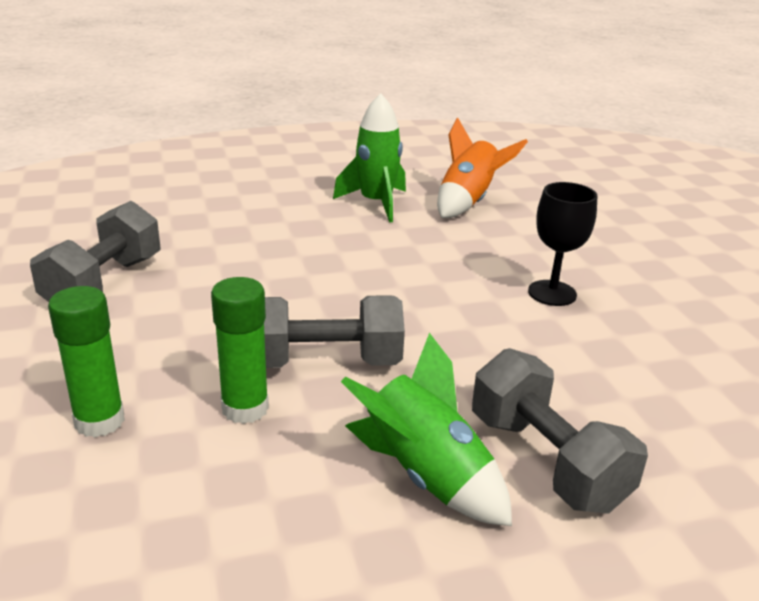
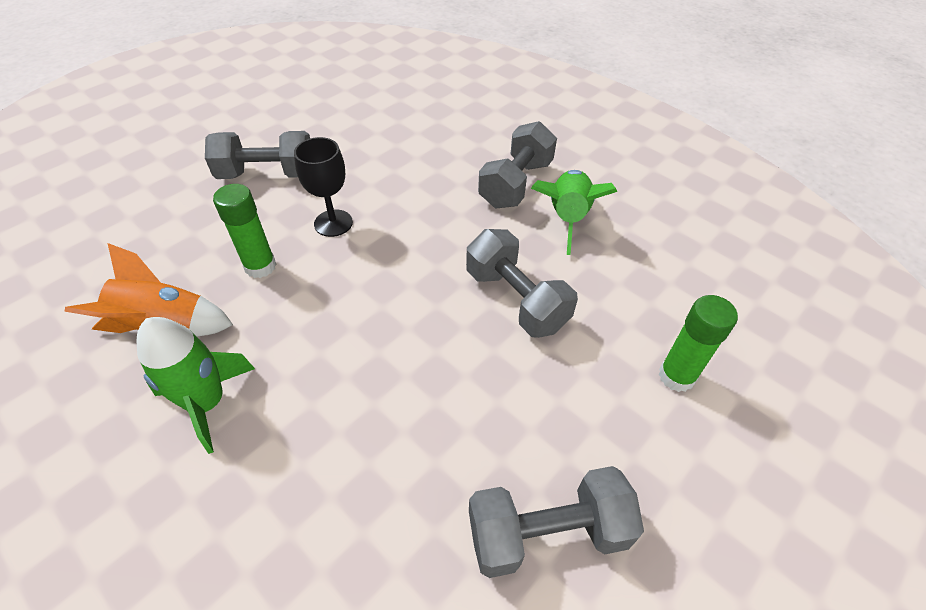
camera: 120 degrees left, 20 degrees up
(245, 408) = (594, 312): green glue stick -> green glue stick (260, 266)
(673, 277) = (267, 174): none -> grey dumbbell

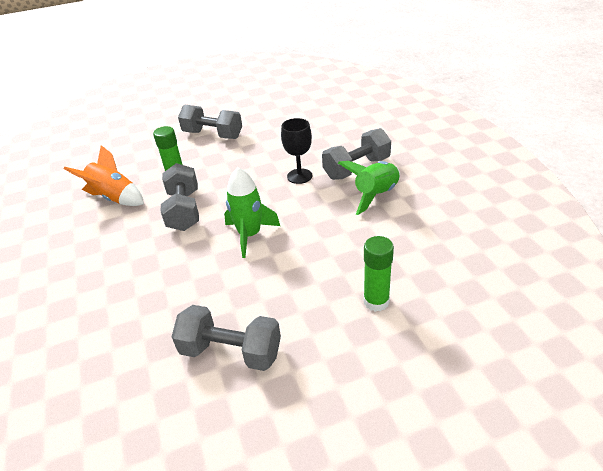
camera: 30 degrees right, 10 degrees down
(207, 403) = (110, 237): green rocket -> green rocket (250, 235)
(333, 223) = (230, 167): black goblet -> black goblet (299, 176)
(516, 300) = (305, 232): grey dumbbell -> grey dumbbell (184, 210)

